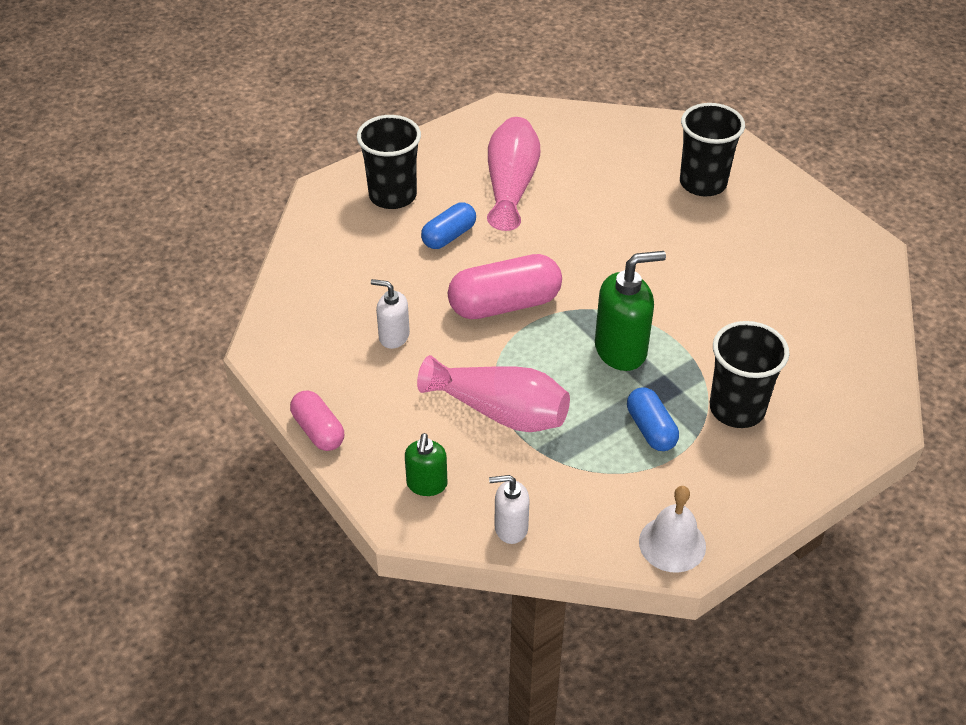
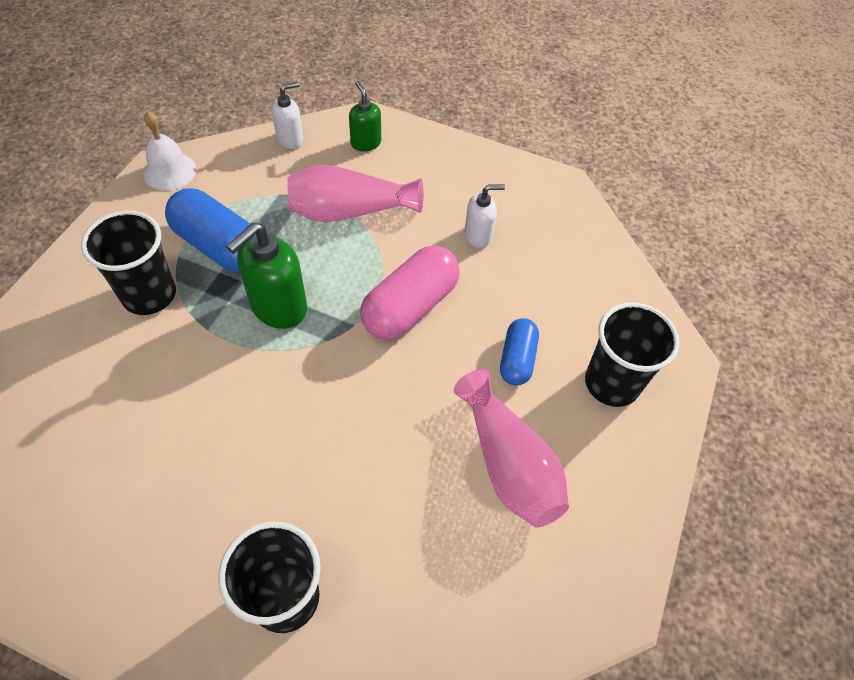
camera: 145 degrees right, 10 degrees up
(318, 430) = (467, 146): pink capsule -> none
(651, 429) = (219, 246): blue capsule -> blue capsule, size x1.68

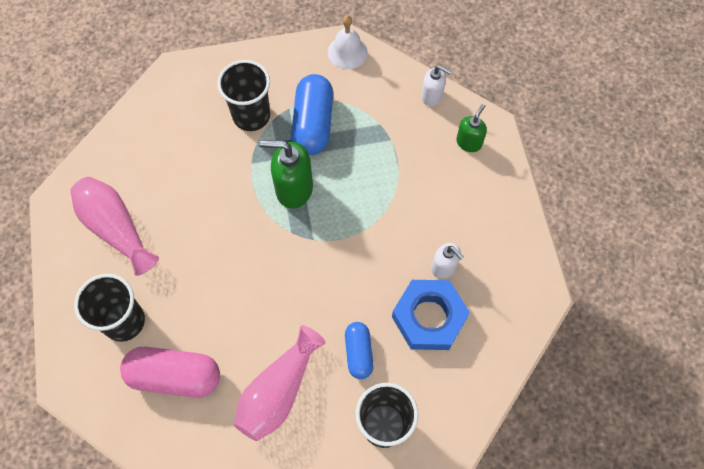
camera: 60 degrees right, 10 degrees up
(349, 211) = (399, 175): pink vase -> pink vase (116, 228)
(410, 307) = (351, 263): pink capsule -> pink capsule (175, 376)
(517, 359) = (358, 353): blue capsule -> blue capsule turned 75 degrees counterclockwise
(521, 277) = (429, 317): none -> blue nut

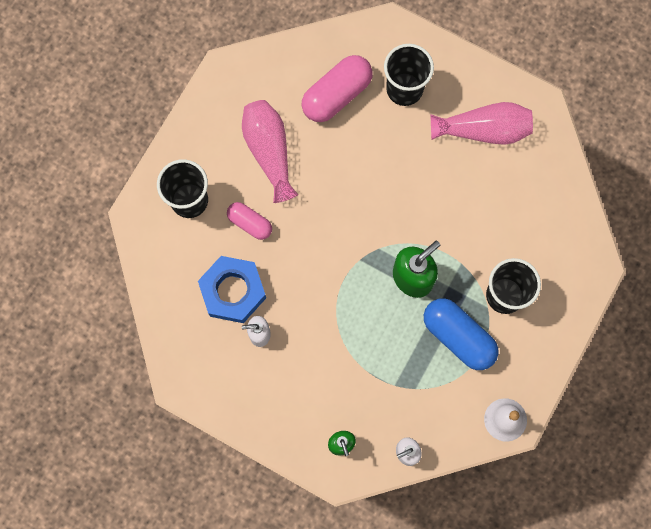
camera: 130 degrees right, 10 degrees up
(358, 353) = (250, 223): blue capsule -> pink capsule

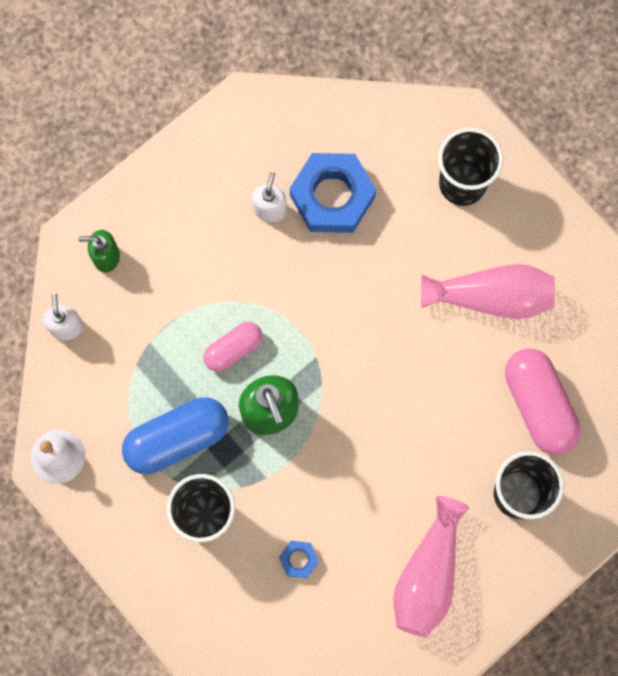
camera: 110 degrees right, 0 degrees up
(250, 223) = (408, 244): pink capsule -> pink capsule (233, 349)
(509, 220) = (298, 559): none -> blue nut

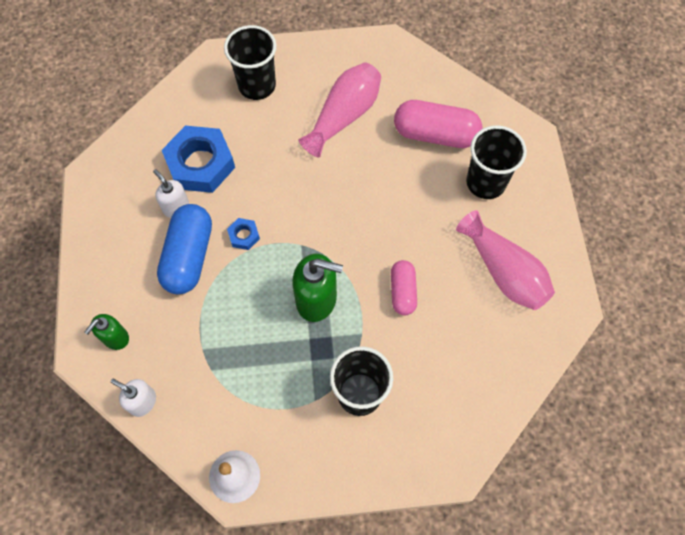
camera: 55 degrees left, 10 degrees down
(177, 439) = (288, 377): blue capsule -> blue capsule (189, 256)
(233, 349) = (253, 295): pink capsule -> pink capsule (403, 291)
(298, 559) = (436, 350): blue nut -> blue nut (244, 235)

